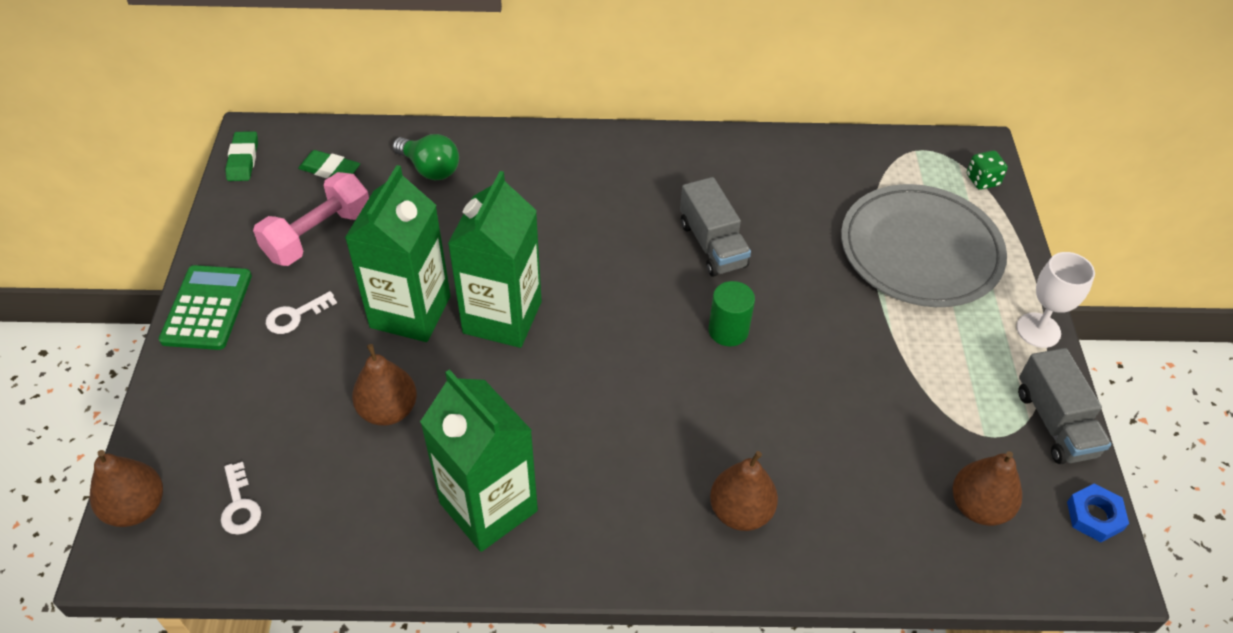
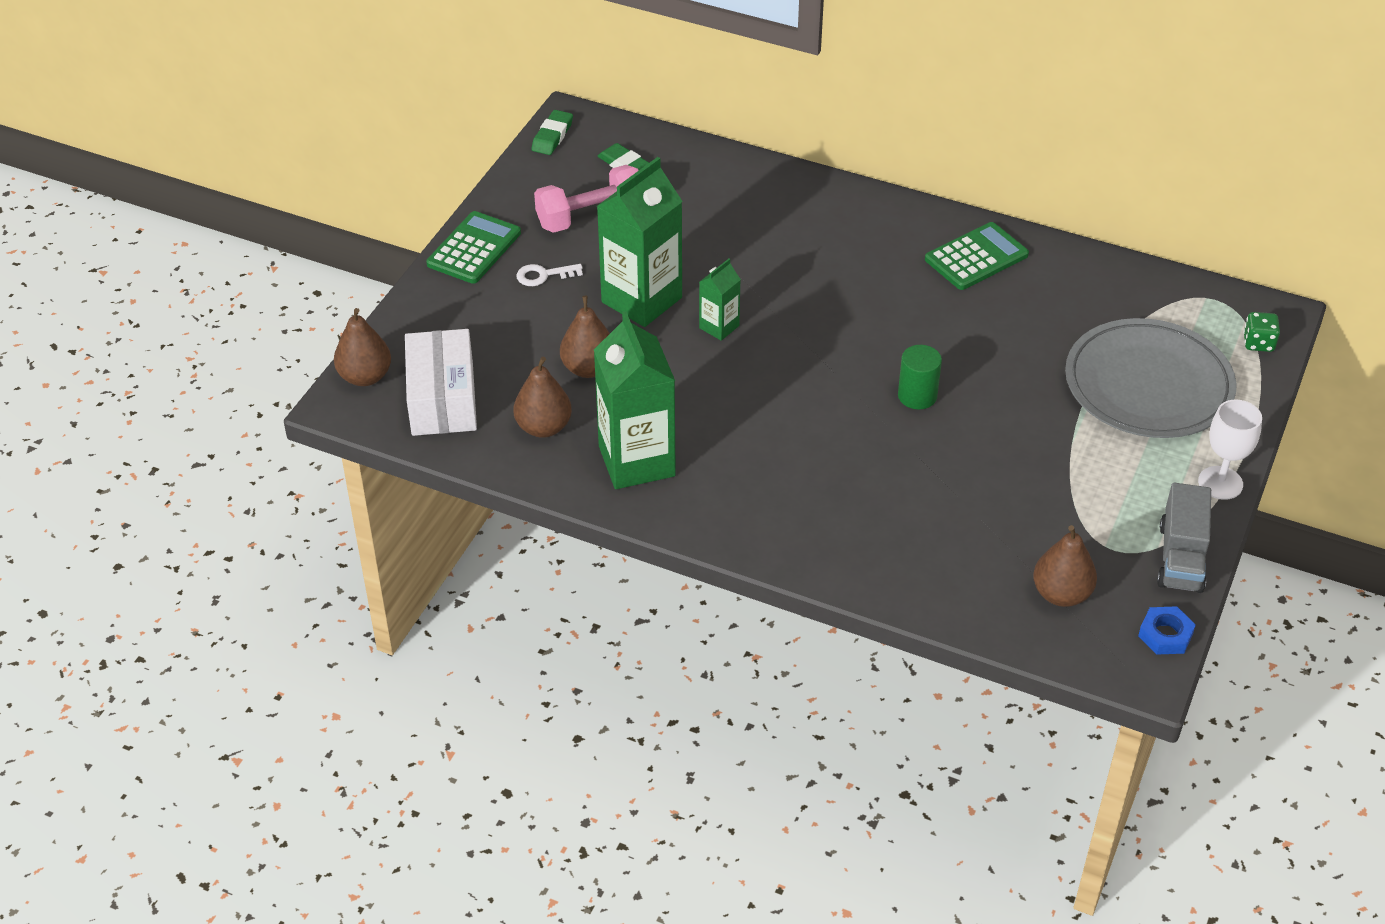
camera: 25 degrees right, 5 degrees down
(239, 505) = (442, 399): white key -> white box
(430, 169) = (715, 188): green light bulb -> none
(502, 317) = (719, 327): green carton -> green carton, size x0.49
(704, 170) = (976, 257): none -> green calculator
(712, 244) = (945, 323): grey truck -> none
(740, 512) = (845, 530): brown pear -> brown pear (543, 427)

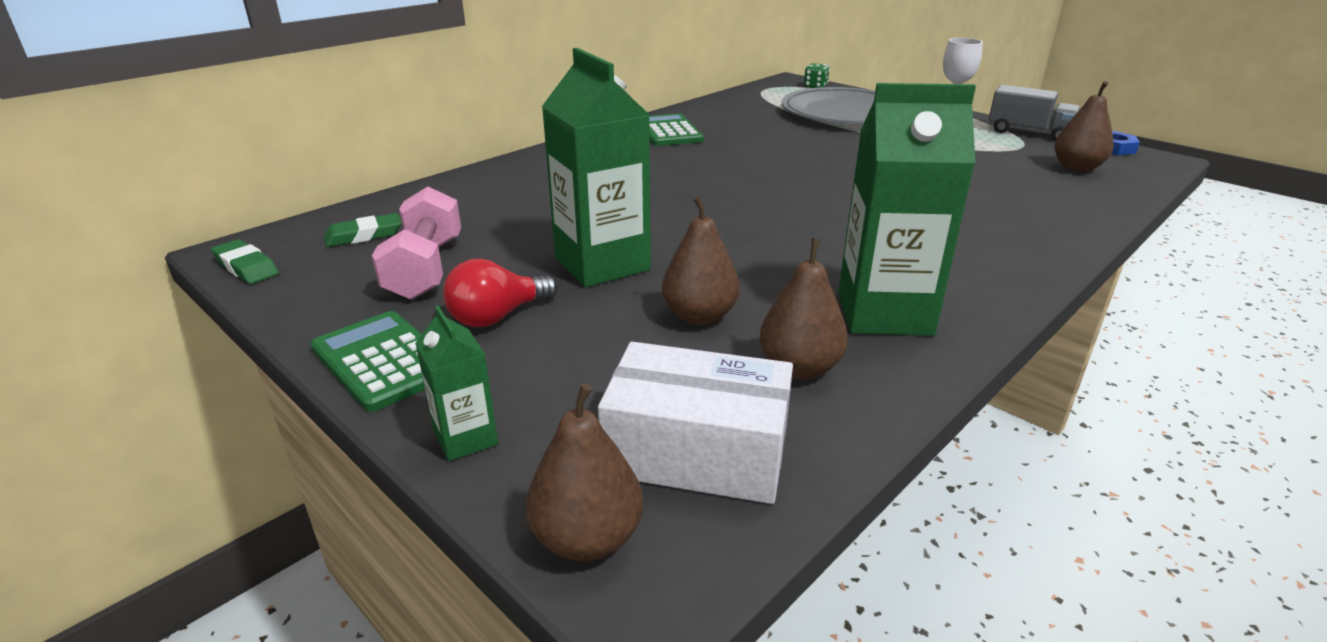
camera: 70 degrees left, 15 degrees down
(543, 275) = (497, 316): white key -> red light bulb
(719, 327) = (679, 233): green carton -> green carton (466, 438)
(917, 396) = (827, 173): green cylinder -> none

